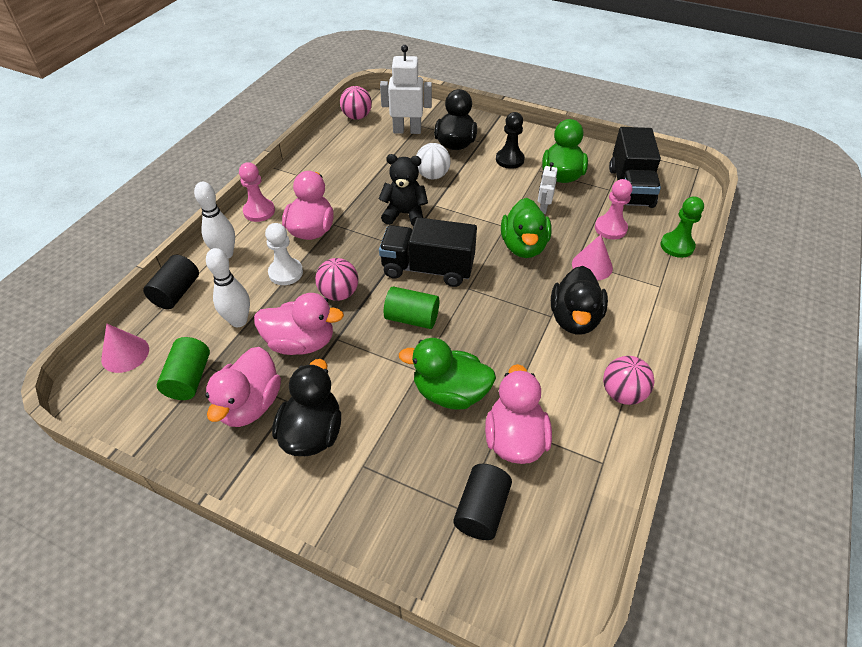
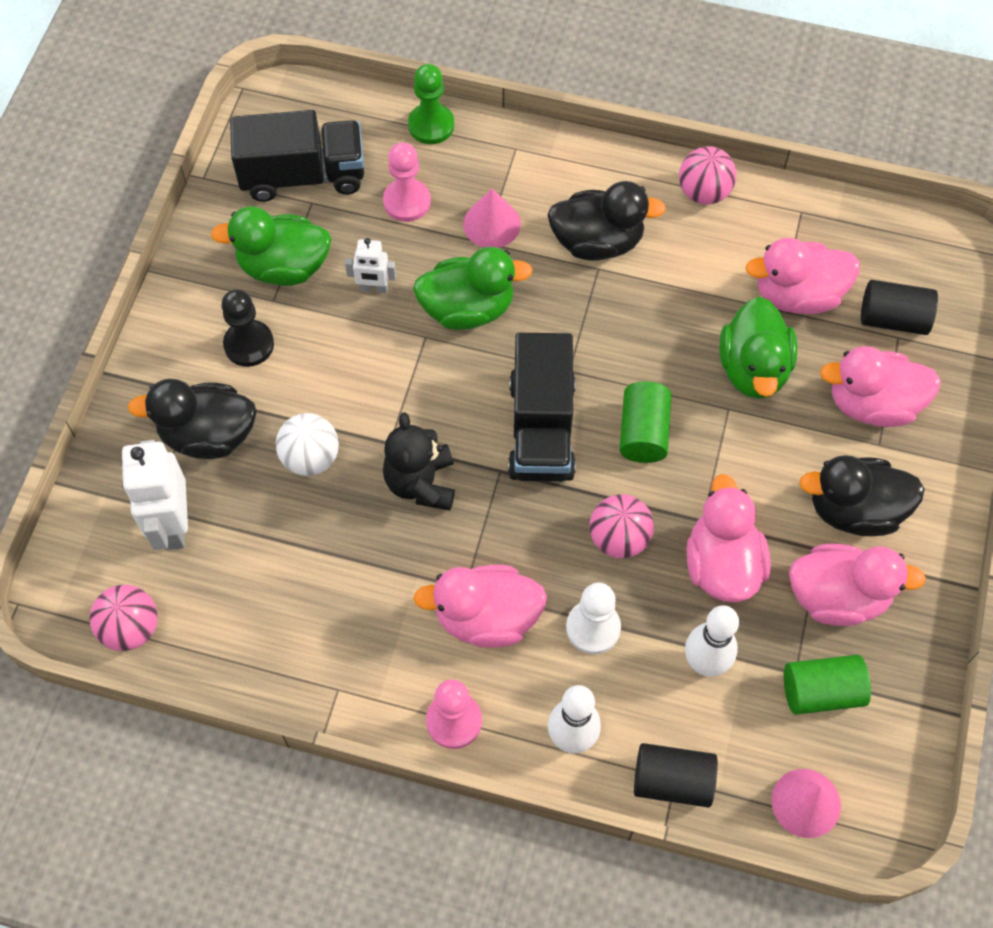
camera: 100 degrees left, 15 degrees up
(400, 470) = (872, 404): none -> pink duck

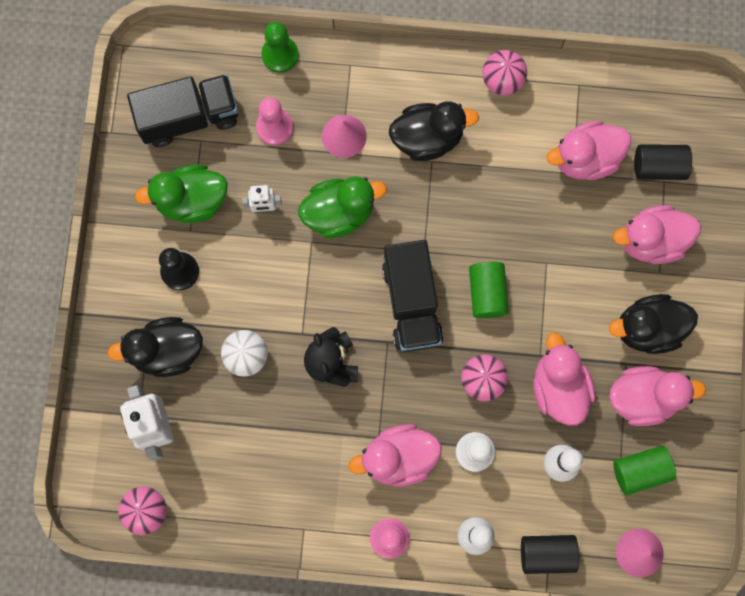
camera: 10 degrees left, 15 degrees up
(753, 369) = (560, 227): green duck -> none

